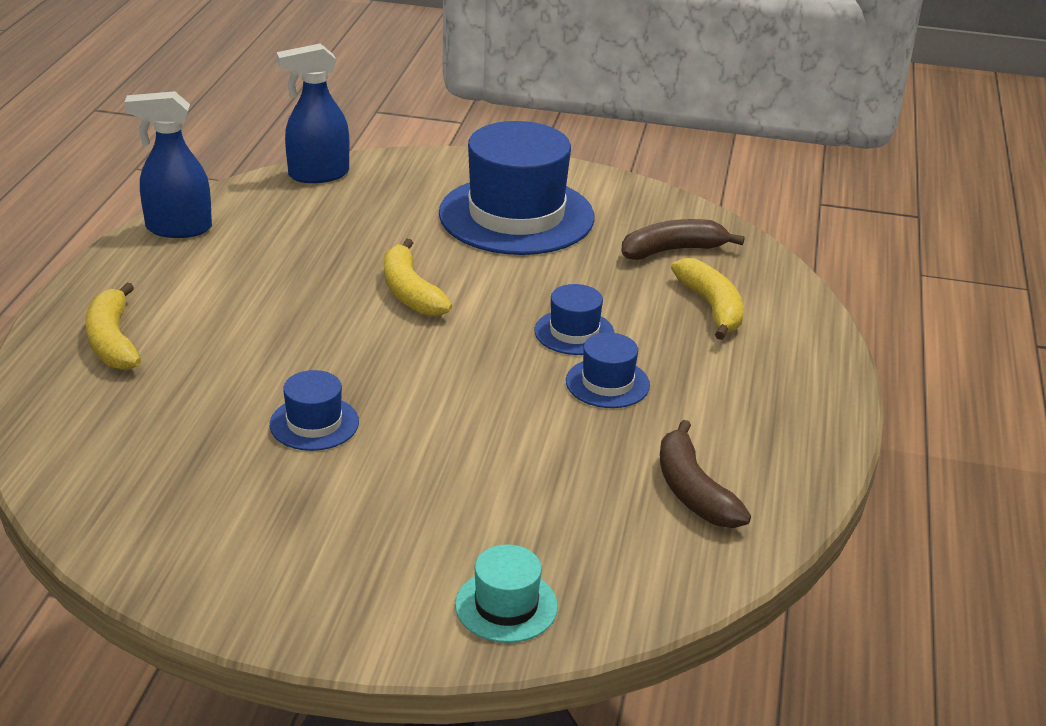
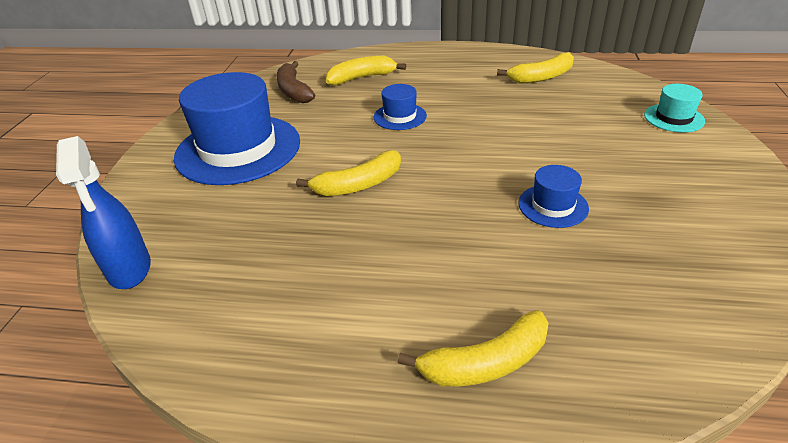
camera: 90 degrees left, 5 degrees up
(178, 228) = (236, 364): blue spray bottle -> none
(607, 383) = (453, 103): blue hat -> none
(693, 491) = (541, 77): brown banana -> yellow banana

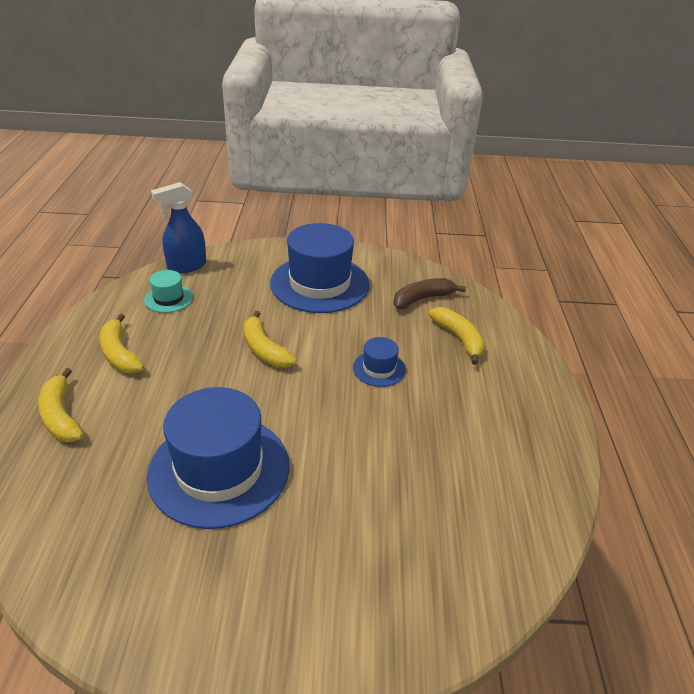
camera: 80 degrees right, 0 degrees up
(541, 77) = (494, 491): yellow banana -> yellow banana (119, 354)
(553, 206) = (219, 469): blue hat -> blue hat, size x2.19
(673, 118) = (395, 623): turquoise hat -> turquoise hat (168, 298)

